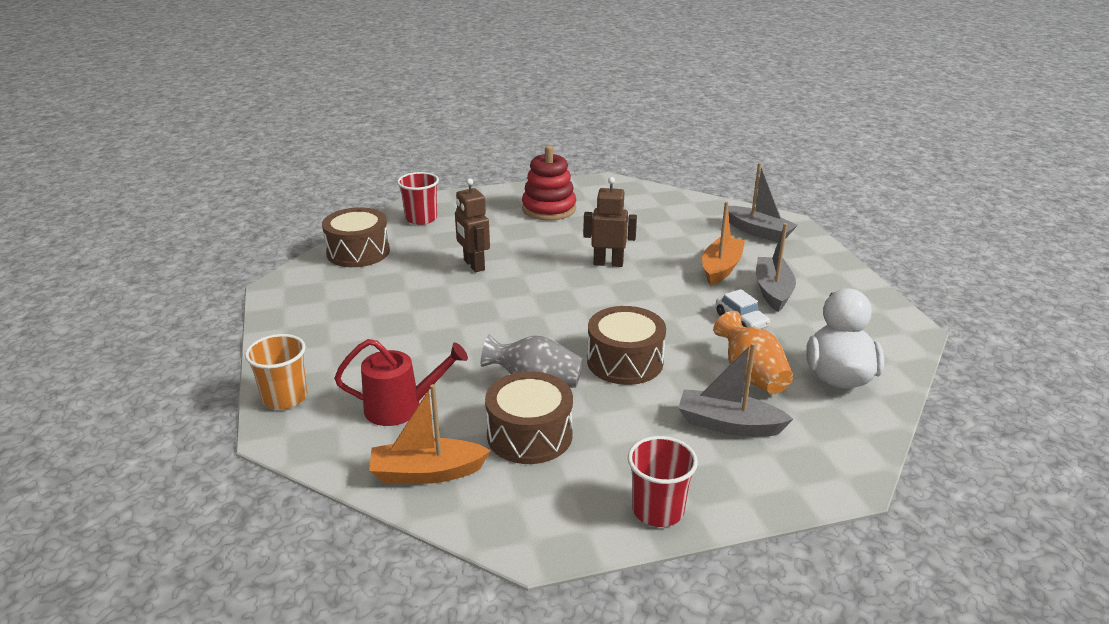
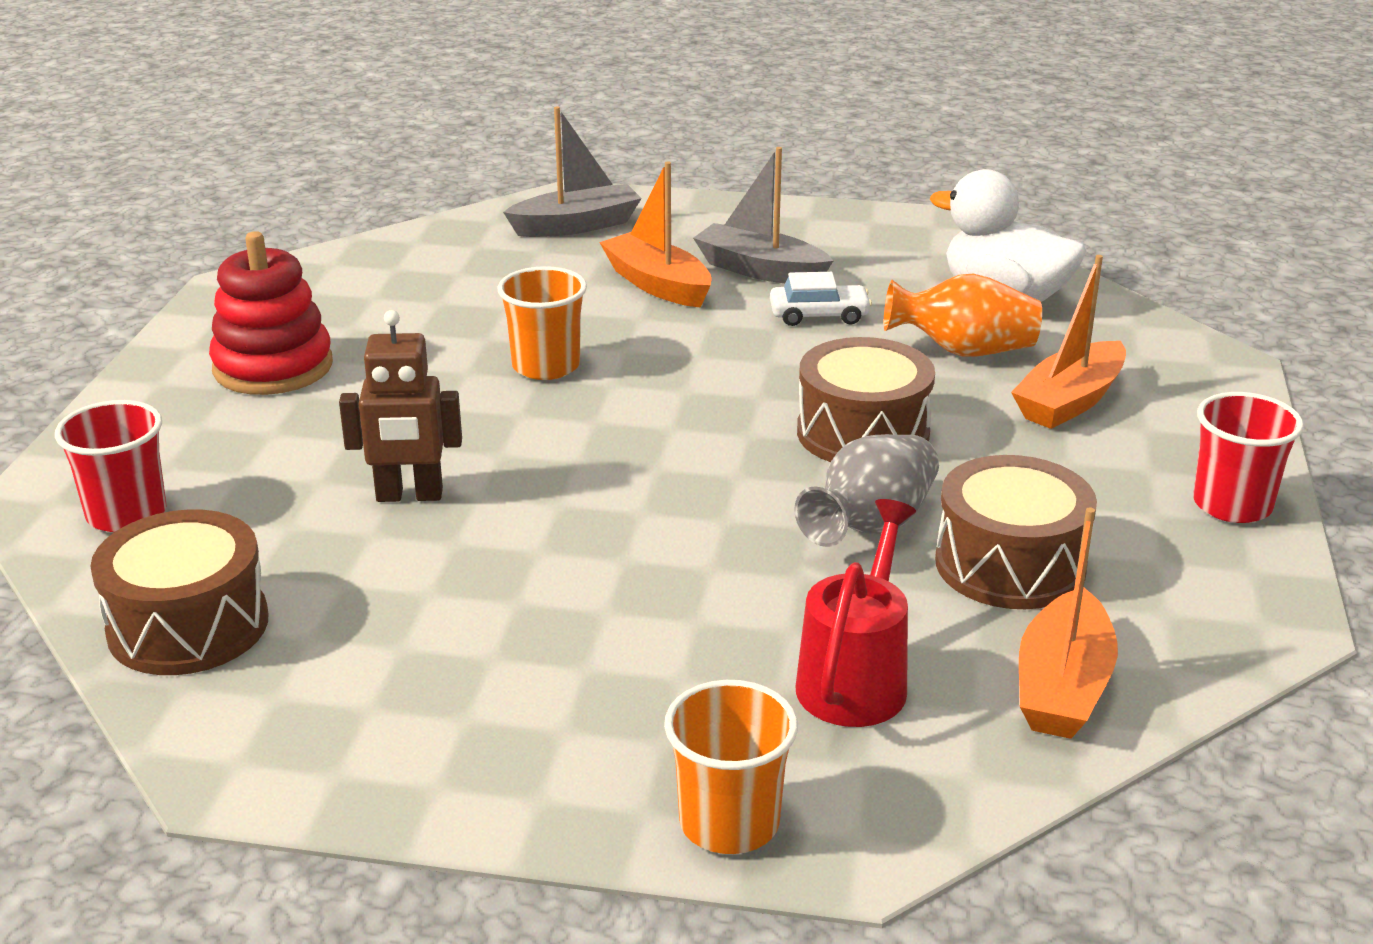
camera: 65 degrees left, 0 degrees up
(608, 263) = (546, 366): brown robot -> orange cup
(728, 424) = (1069, 401): grey boat -> orange boat

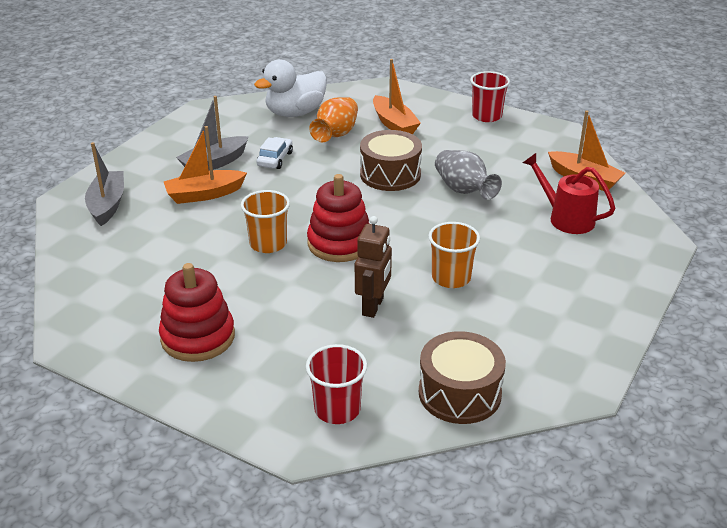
camera: 70 degrees left, 5 degrees up
(586, 428) = (339, 243): none -> red stacking toy
(729, 823) = (643, 264): orange cup -> orange cup (451, 278)
(1010, 564) = (505, 168): brown drum -> none

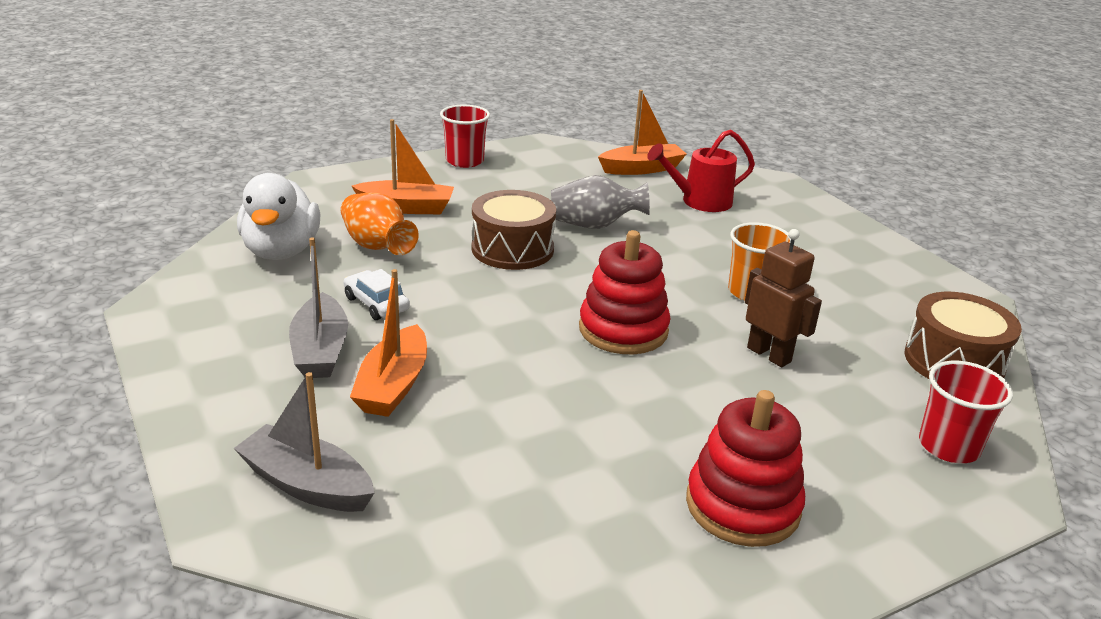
camera: 60 degrees left, 5 degrees down
(268, 244) = (574, 378): orange cup -> none

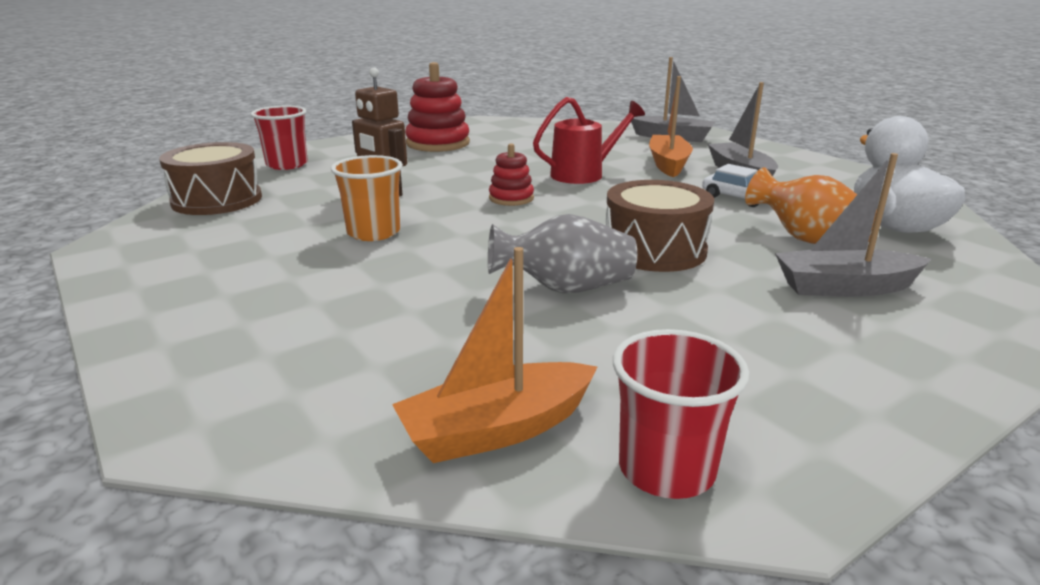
camera: 175 degrees right, 5 degrees down
(406, 208) = (844, 287): orange boat -> grey boat
(464, 161) = (884, 399): red cup -> red cup (666, 469)
(623, 330) = (511, 198): red stacking toy -> red stacking toy, size x0.56
(699, 202) = (390, 350): red watering can -> red watering can (584, 174)

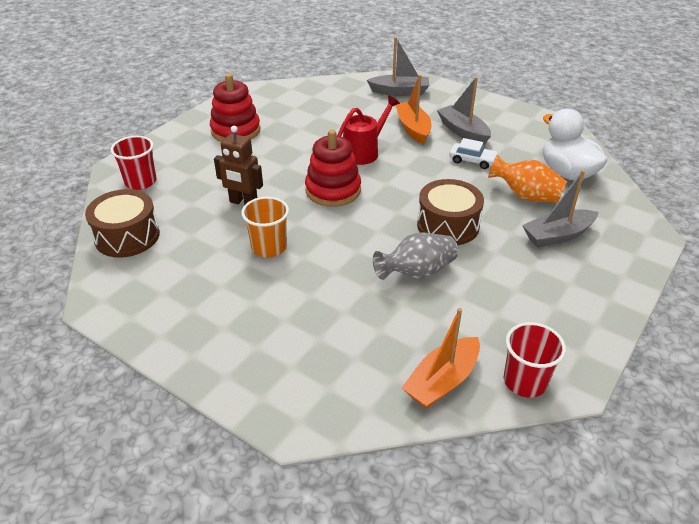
camera: 20 degrees left, 15 degrees up
(511, 198) = (333, 190): red stacking toy -> red stacking toy, size x1.80

